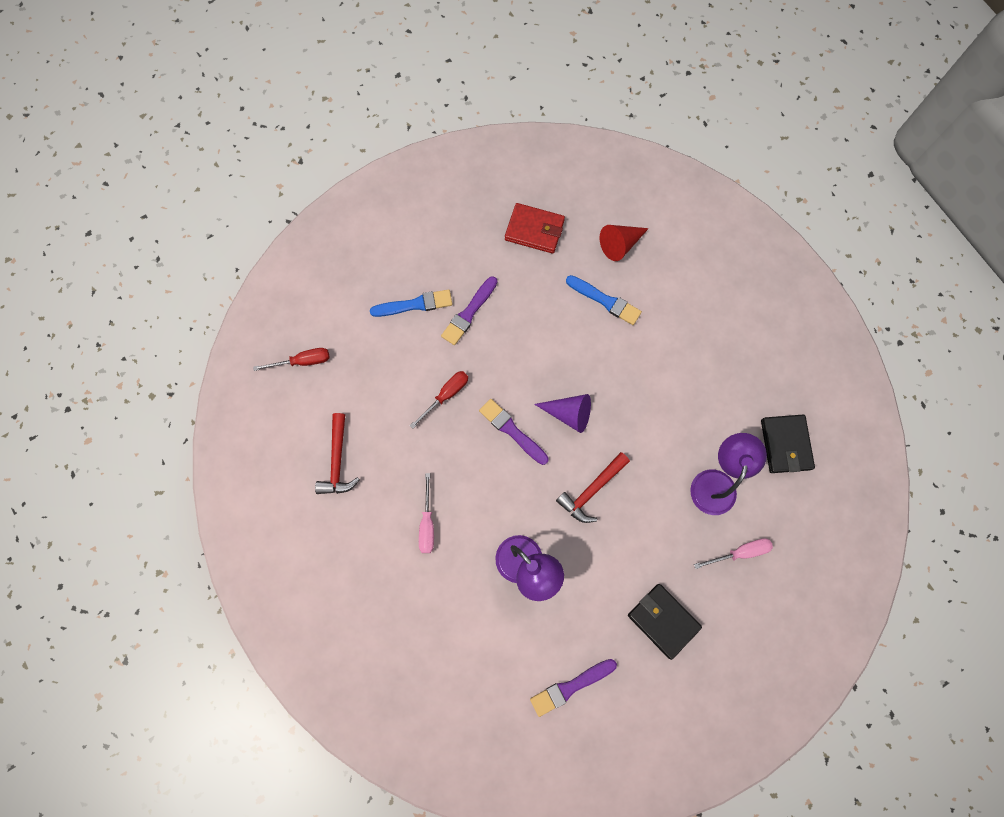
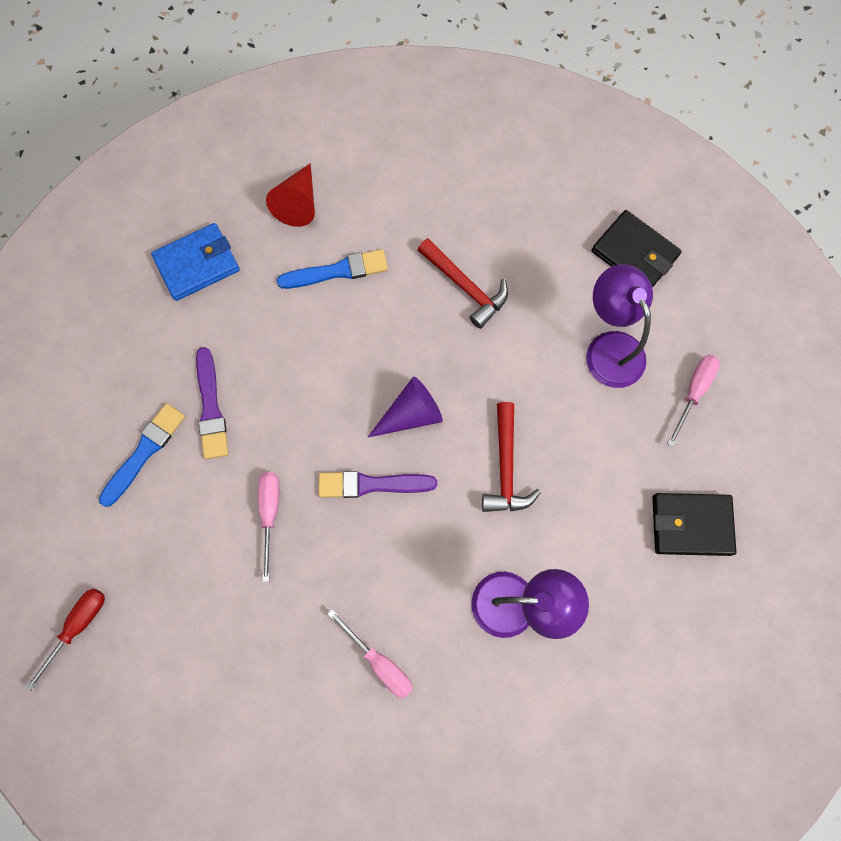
camera: 45 degrees left, 0 degrees up
(338, 461) = (221, 693): red hammer -> red hammer (465, 286)
(446, 395) = (270, 514): red screwdriver -> pink screwdriver
(534, 230) = (197, 264): red wallet -> blue wallet
(570, 687) = (673, 676): purple brush -> none

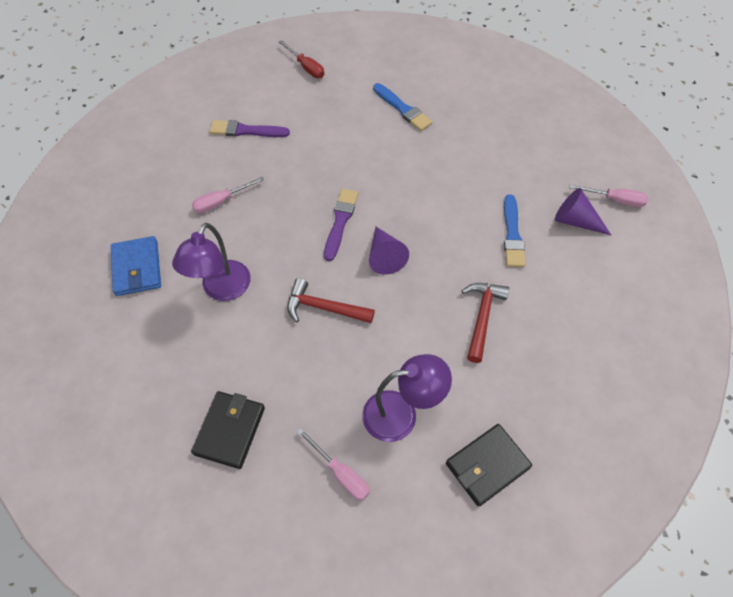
camera: 105 degrees right, 15 degrees down
(197, 264) = (533, 154): blue wallet -> blue wallet (137, 268)
(211, 407) = (423, 145): purple brush -> purple brush (246, 131)
(270, 514) = (340, 163): pink screwdriver -> pink screwdriver (615, 200)
(298, 203) = (575, 221): red cone -> purple cone
(465, 286) = (482, 317): red hammer -> red hammer turned 135 degrees clockwise

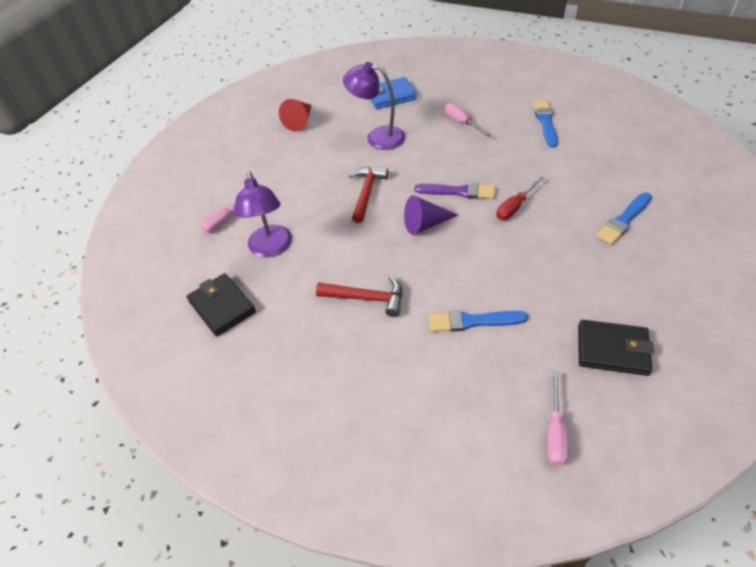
camera: 90 degrees right, 10 degrees down
(153, 383) = (300, 121): none -> red cone
(230, 430) = (263, 160): black wallet -> black wallet (612, 350)
(246, 131) = (545, 122): purple brush -> blue brush
(306, 67) = (648, 145): red screwdriver -> red screwdriver (515, 207)
(575, 221) = (508, 384): purple cone -> none

